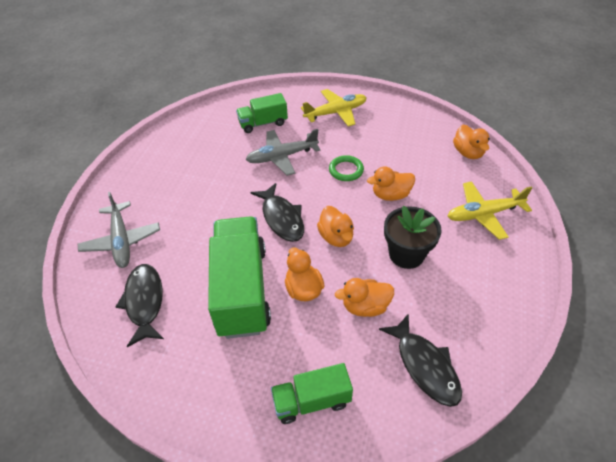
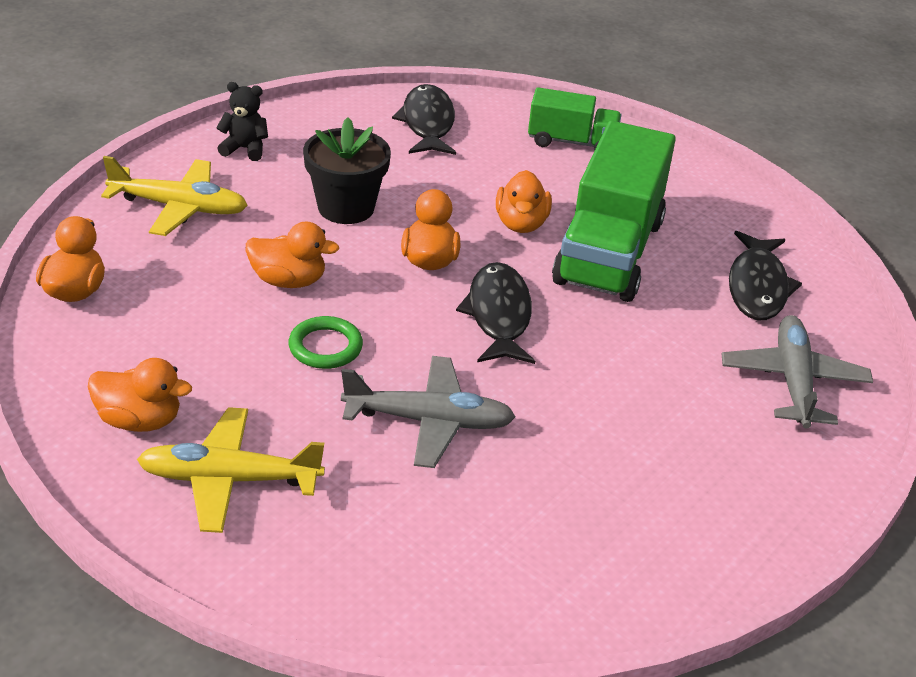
camera: 160 degrees left, 10 degrees down
(263, 123) = (420, 522): green truck -> none
(365, 306) = (452, 182): orange duck -> orange duck (140, 420)
(503, 274) = (245, 149): none -> black teddy bear

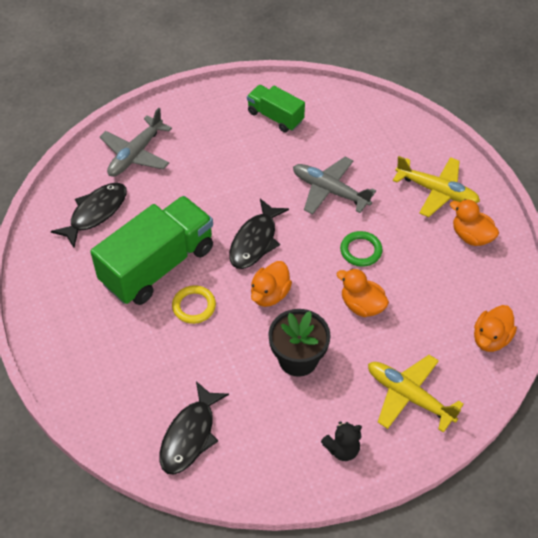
camera: 150 degrees left, 15 degrees up
(245, 149) = (342, 449): black teddy bear -> black teddy bear turned 60 degrees counterclockwise
(521, 224) = (194, 306): orange duck -> yellow ring
(571, 142) = (99, 376): green truck -> green truck (275, 117)

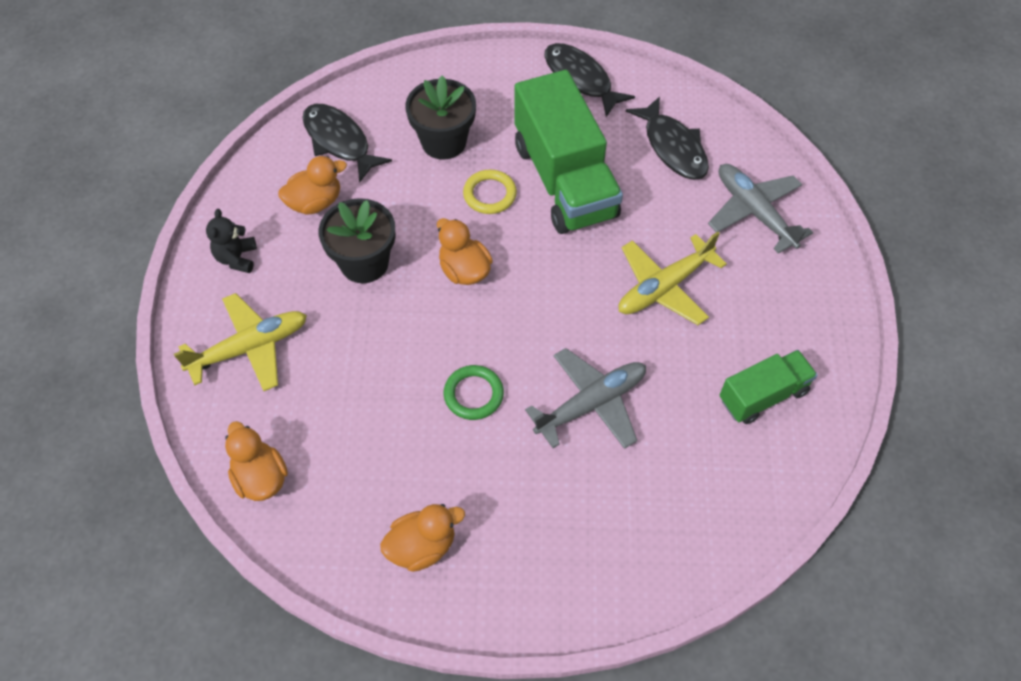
camera: 115 degrees right, 5 degrees up
(155, 358) = (444, 142): none -> black flower pot
(255, 241) = (550, 285): black fish -> black fish (580, 79)
(362, 305) = (393, 357): orange duck -> orange duck (315, 202)
(437, 191) = (523, 544): yellow plane -> yellow plane (664, 287)

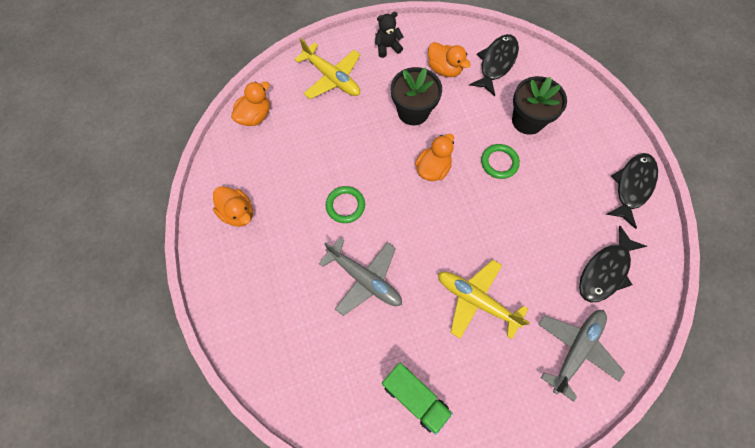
camera: 70 degrees right, 10 degrees up
(489, 194) = (499, 162): yellow ring -> green ring
(564, 180) = (535, 205): green truck -> none

